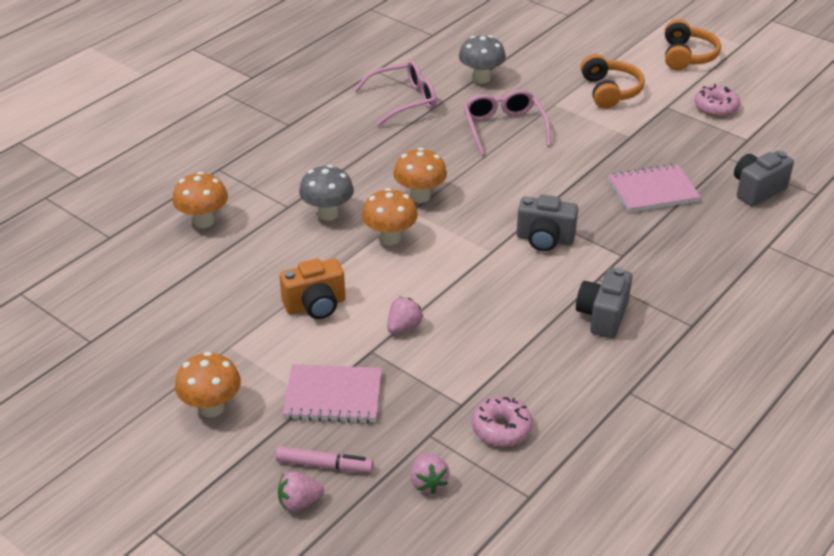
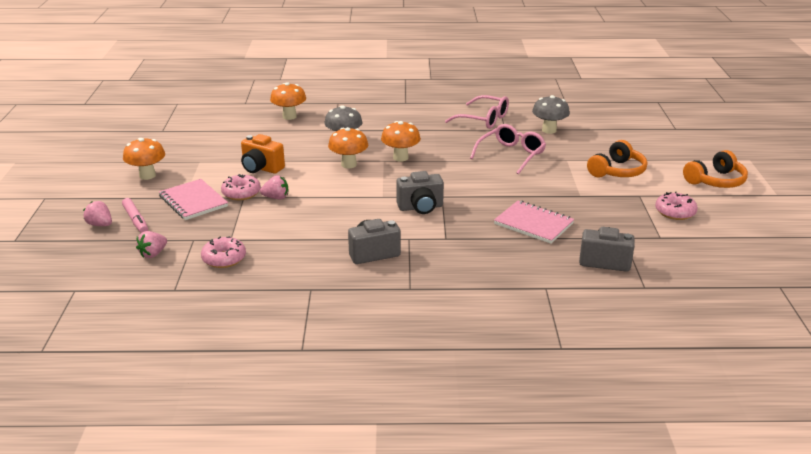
camera: 50 degrees right, 10 degrees down
(360, 348) = (241, 193): none -> pink donut
(544, 239) = (420, 207): grey camera -> grey camera turned 75 degrees counterclockwise

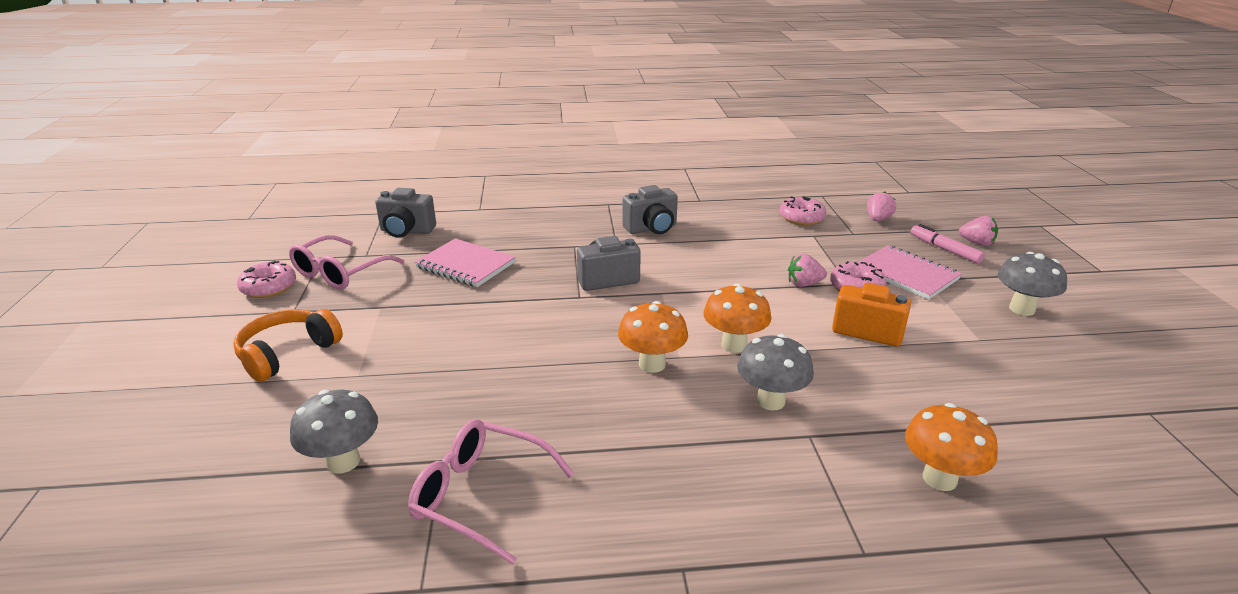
camera: 175 degrees right, 0 degrees up
(147, 175) = (1021, 309): orange mushroom -> grey mushroom
(511, 155) = (454, 381): pink glasses -> pink glasses (340, 273)
(715, 181) = (144, 341): orange headphones -> none

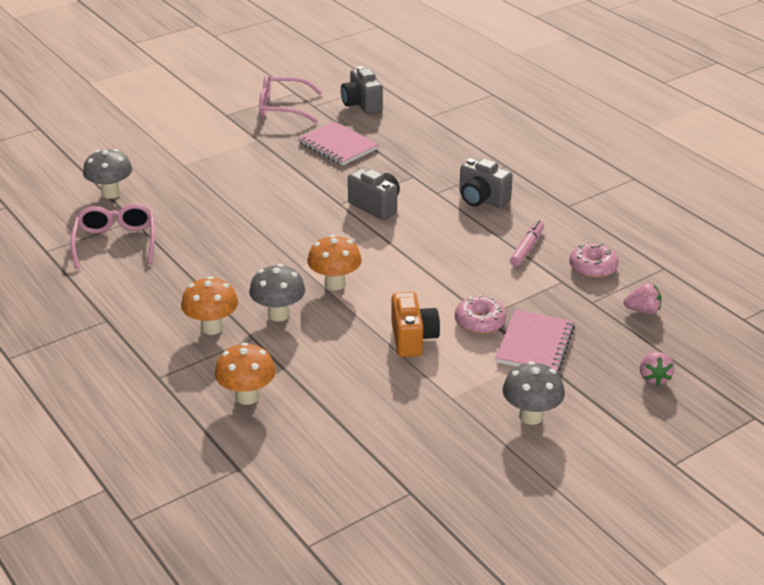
camera: 60 degrees right, 5 degrees up
(269, 287) = (242, 95): pink donut -> none
(288, 354) = (183, 134): orange headphones -> none
(465, 265) = (338, 146): pink notebook -> pink notebook turned 45 degrees counterclockwise
(652, 364) = (281, 258): orange mushroom -> orange mushroom (212, 328)
(804, 284) = (460, 295): pink strawberry -> none
(944, 249) = (615, 360): pink marker -> pink marker (527, 248)

